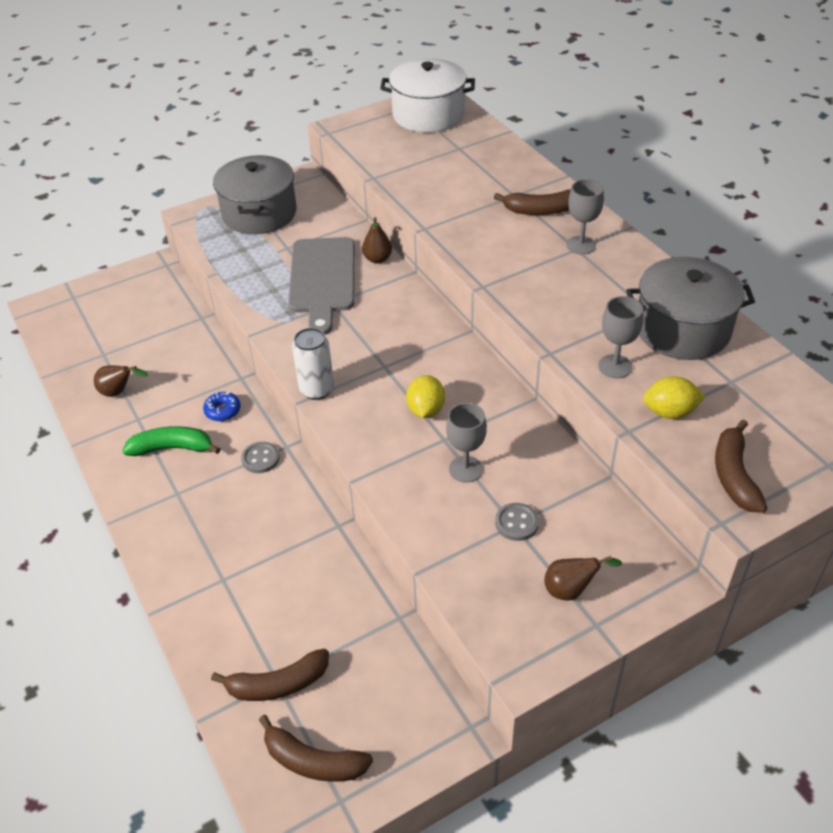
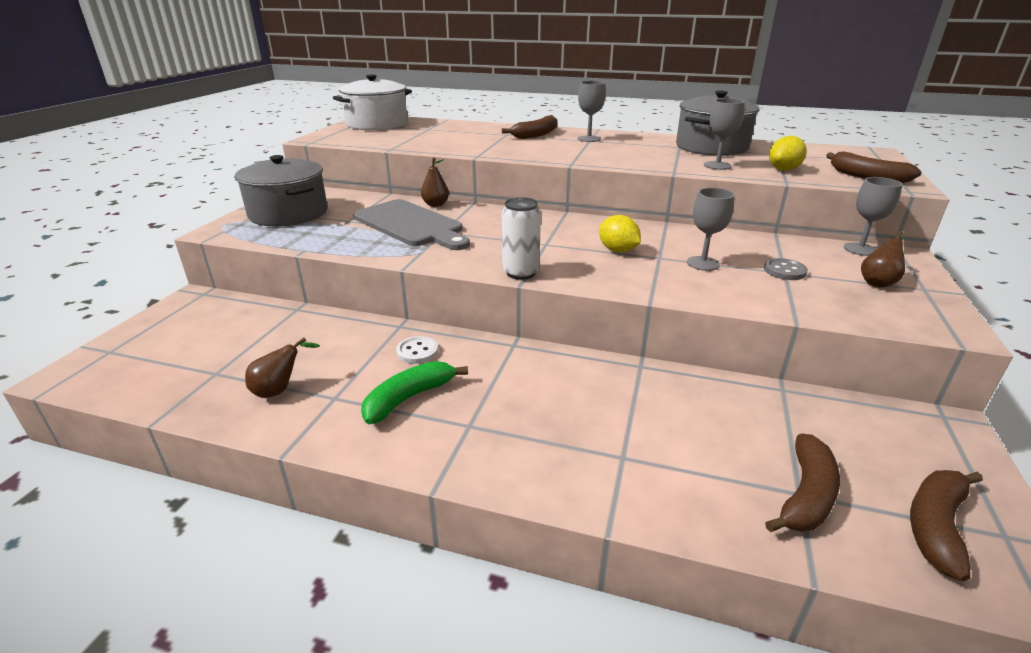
camera: 45 degrees left, 15 degrees down
(222, 410) = (417, 351): blue donut -> white button
(260, 458) = (505, 362): grey button -> none
(313, 761) = (936, 526): brown banana -> brown banana turned 150 degrees clockwise
(645, 549) = (860, 249): none -> grey goblet

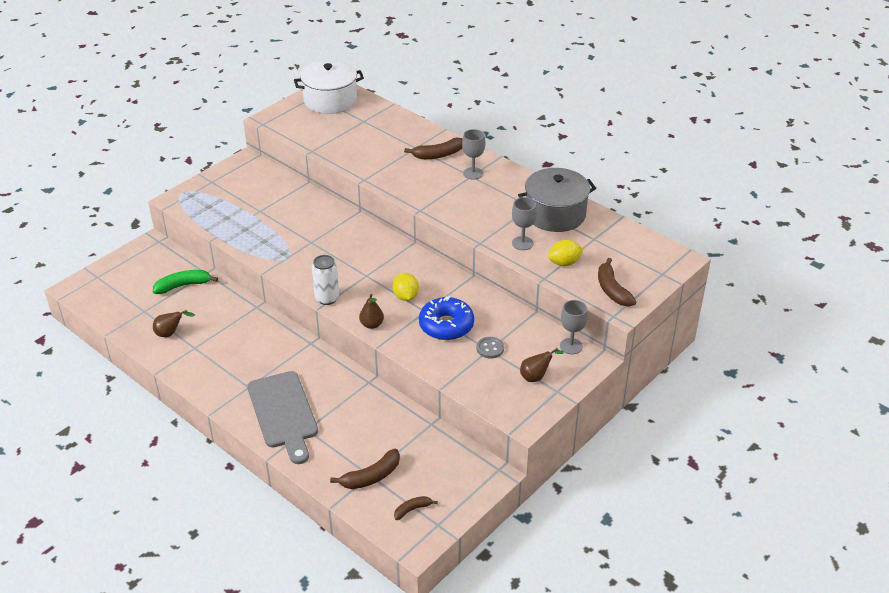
camera: 25 degrees right, 10 degrees up
(288, 213) = (226, 190): grey pot -> none
(408, 398) = (230, 360): green banana -> green banana (183, 286)
(411, 225) = (296, 228): grey cutting board -> grey cutting board (283, 413)
(417, 351) = (254, 330): white button -> none
(435, 205) = (329, 207): brown pear -> brown pear (372, 325)
(702, 263) = (446, 325): grey goblet -> blue donut
(936, 526) = (412, 509): brown banana -> brown banana, size x0.60

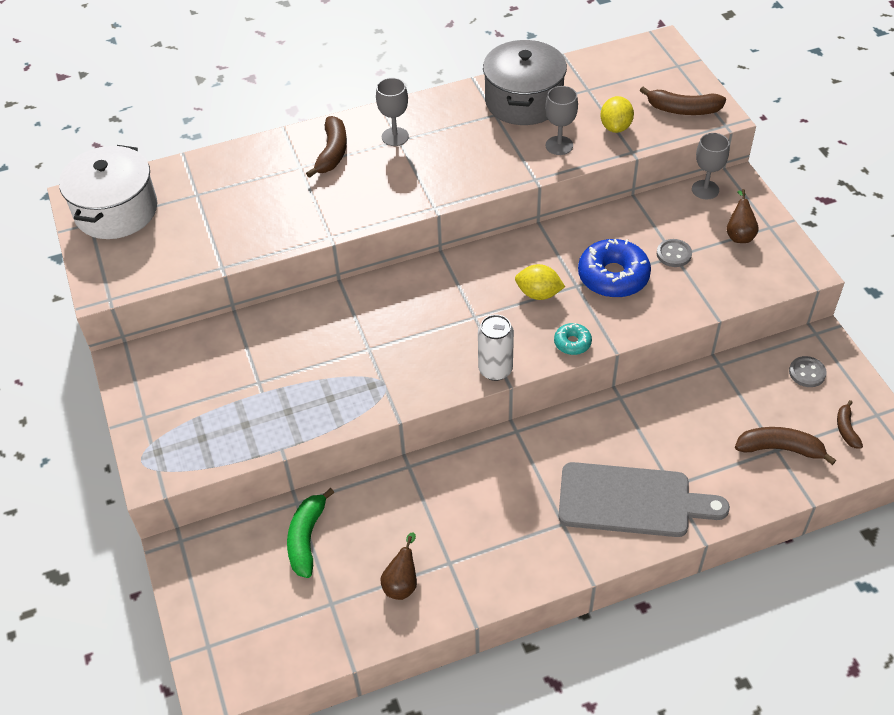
camera: 60 degrees left, 10 degrees up
(371, 476) = (780, 449): brown banana -> brown banana turned 75 degrees counterclockwise
(372, 325) = (572, 343): brown pear -> turquoise donut
(454, 474) = (807, 373): none -> grey button

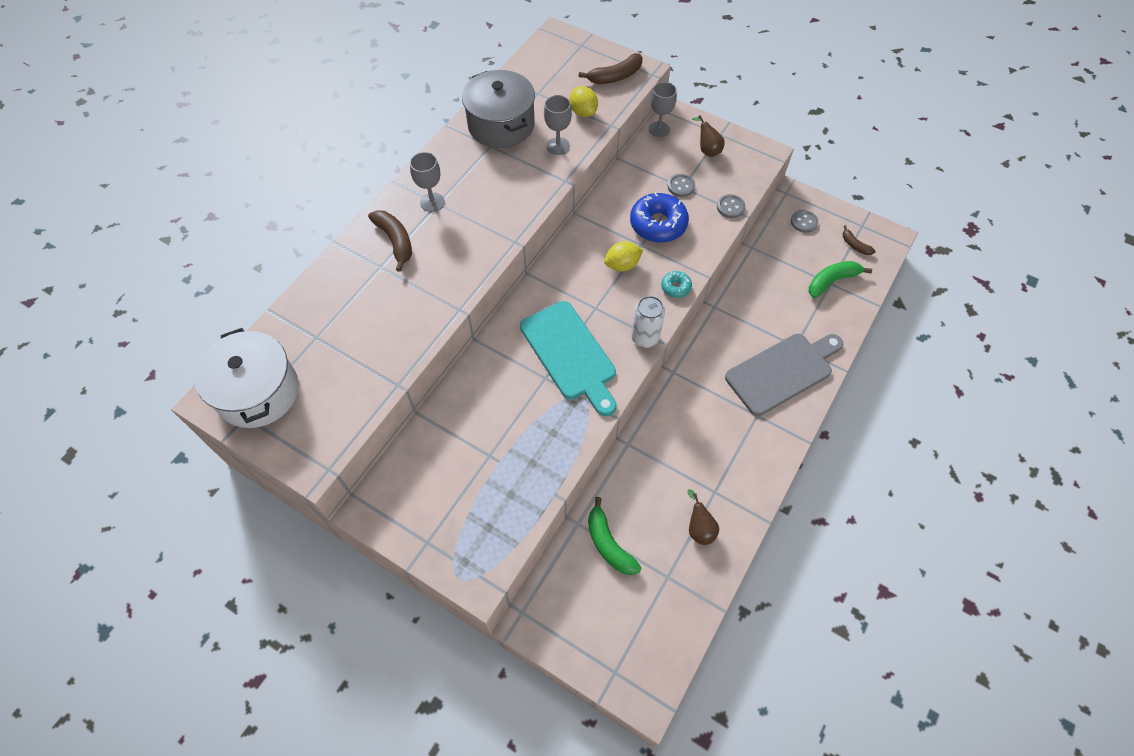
camera: 40 degrees left, 10 degrees up
(410, 342) = (570, 354): none -> turquoise cutting board
(708, 301) = (730, 207): none -> grey button
(780, 449) = (832, 281): brown banana -> green banana

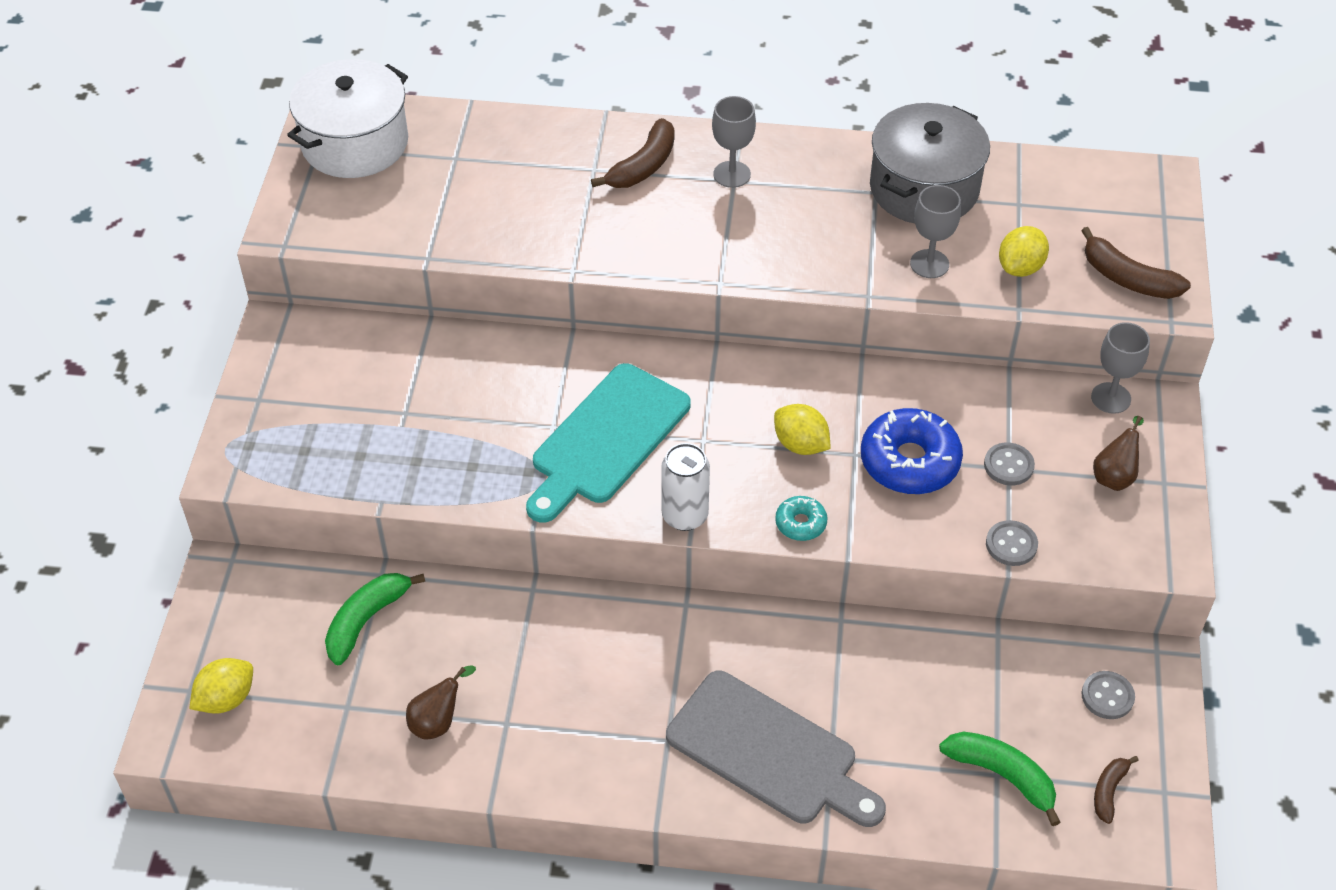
camera: 65 degrees right, 10 degrees down
(631, 650) = (226, 699): none -> yellow lemon

